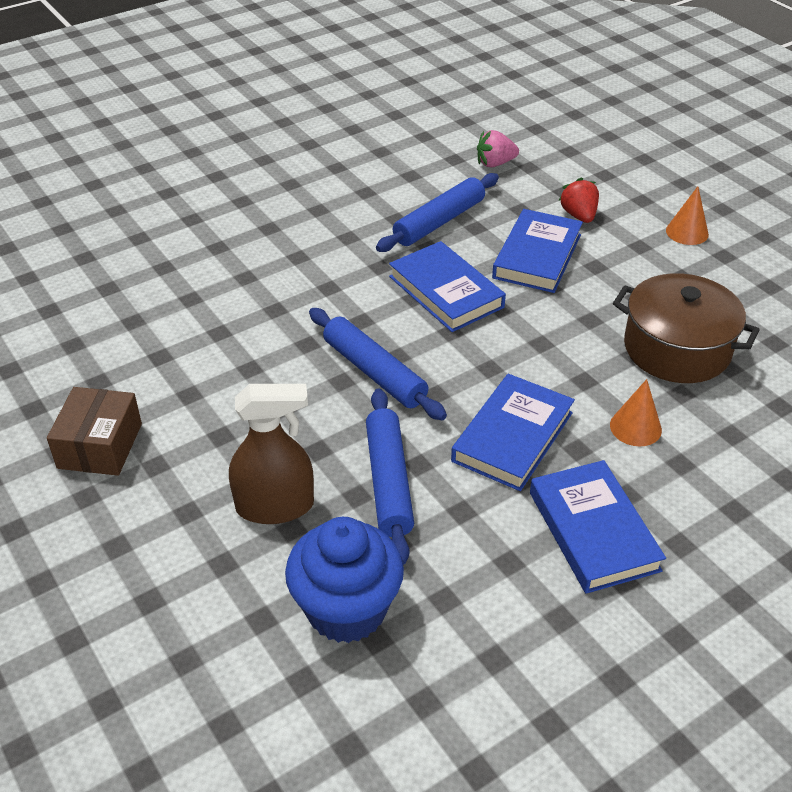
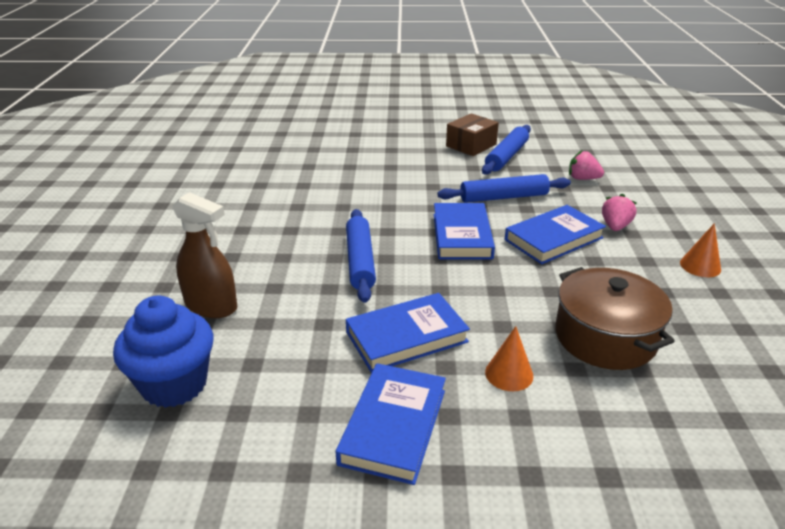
camera: 35 degrees right, 10 degrees down
(100, 446) = (166, 235): brown box -> brown box (471, 145)
(389, 481) = (293, 325): blue rolling pin -> blue rolling pin (507, 156)
(579, 215) = (615, 226): red strawberry -> pink strawberry

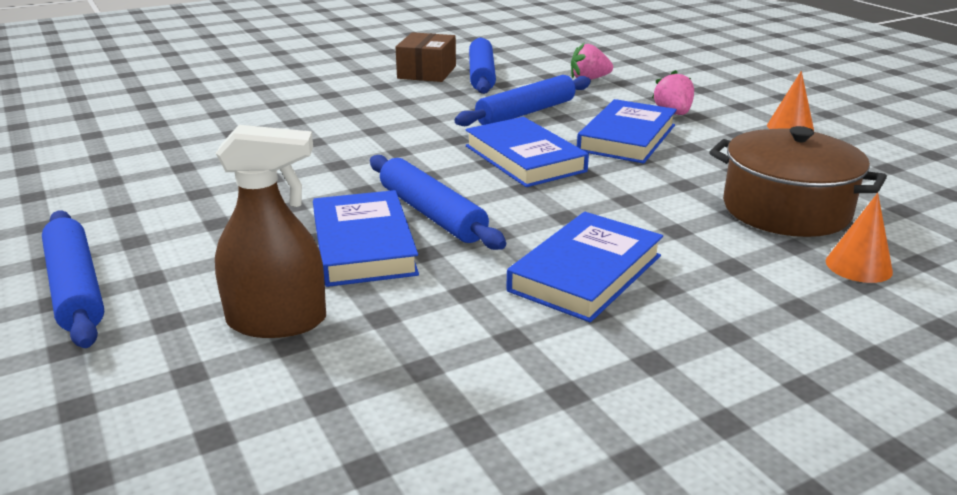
camera: 30 degrees left, 5 degrees down
(143, 251) = (75, 288): none -> blue rolling pin
(174, 384) = (334, 432): blue cupcake -> none
(393, 426) = (684, 366): blue book -> blue book (363, 245)
(509, 374) = (739, 271): orange cone -> orange cone (858, 266)

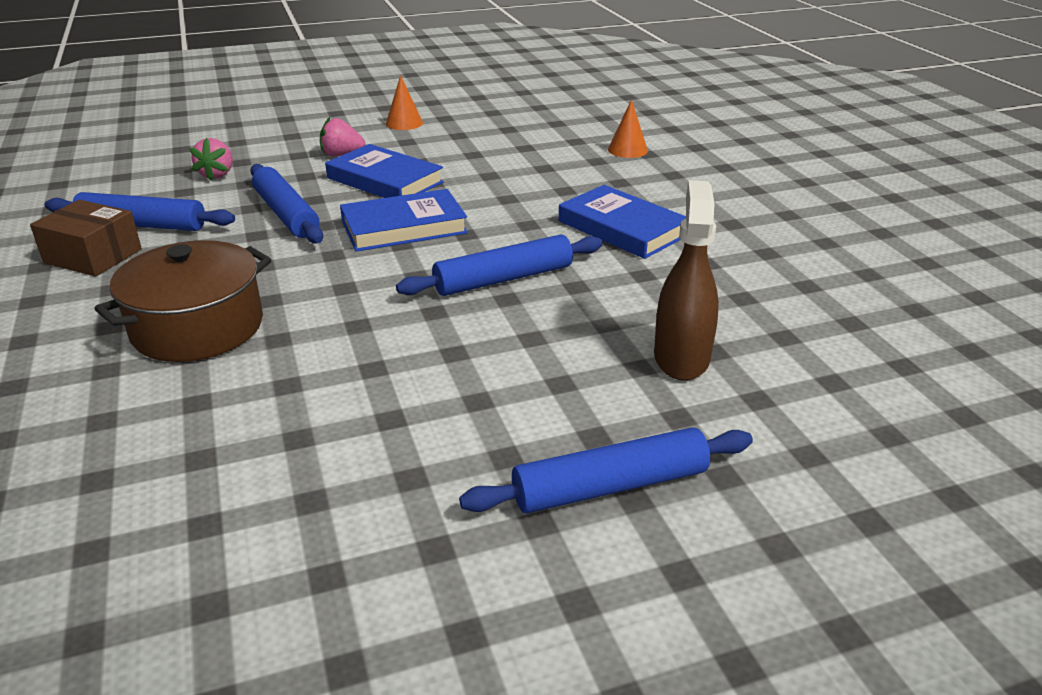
camera: 80 degrees left, 5 degrees up
(363, 245) = (555, 314): blue book -> none
(786, 209) = (545, 152): brown pot -> brown pot (198, 327)

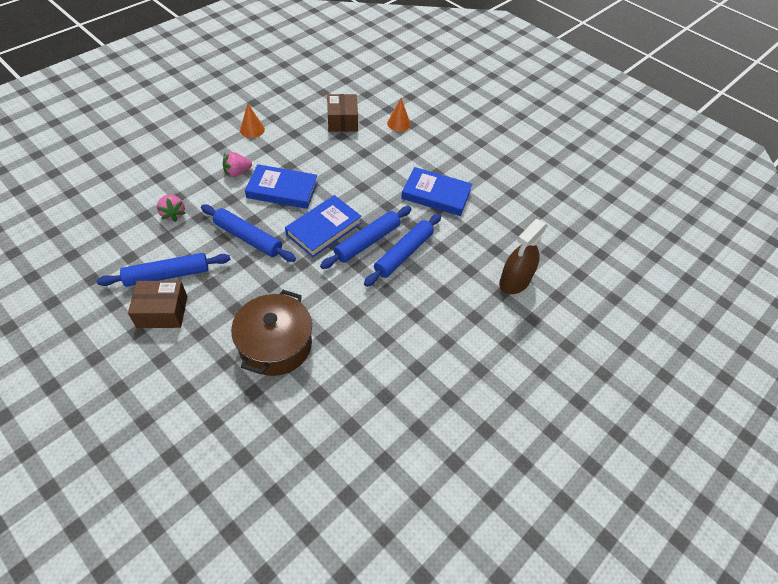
camera: 30 degrees left, 20 degrees up
(541, 135) = (342, 121): none -> brown box
(610, 486) = (530, 369): blue rolling pin -> blue rolling pin (367, 242)
(681, 358) = (514, 281): brown spray bottle -> brown spray bottle turned 120 degrees counterclockwise

